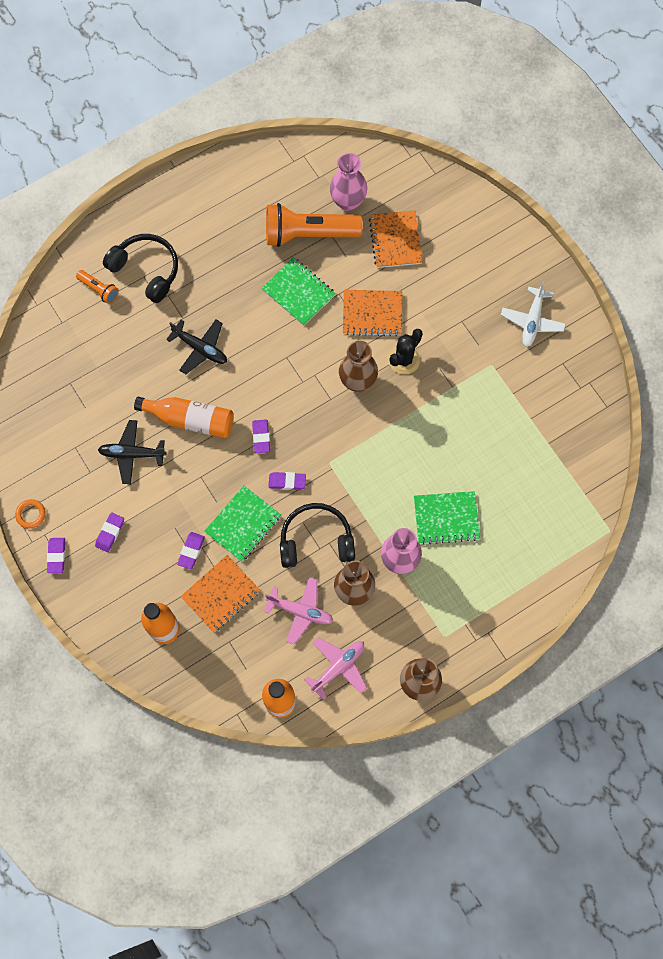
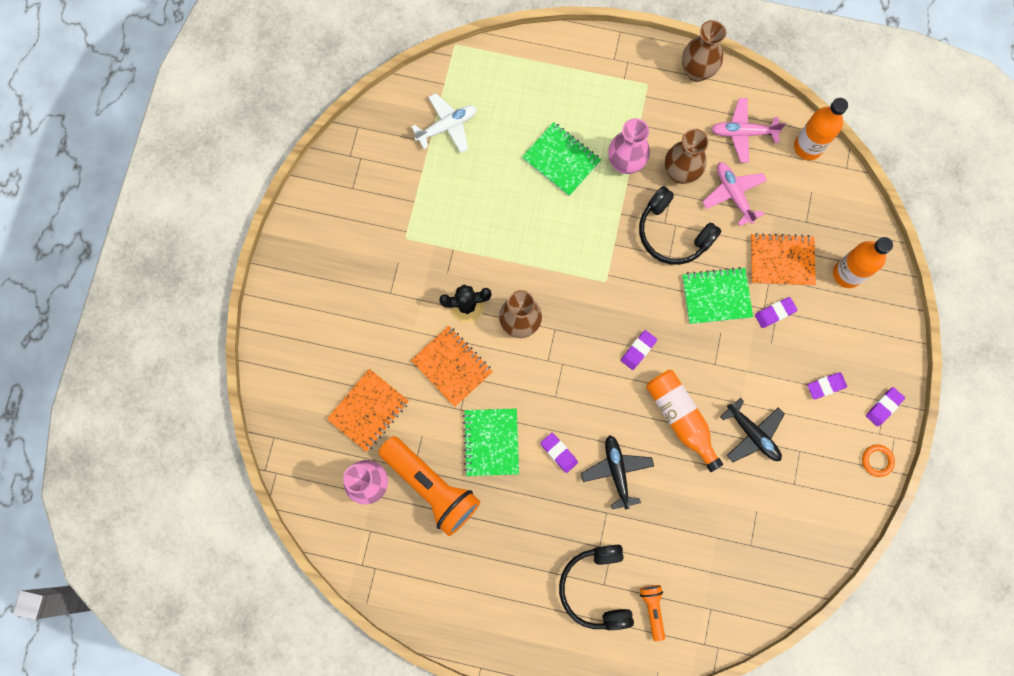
camera: 135 degrees left, 5 degrees up
(287, 482) = (652, 297): purple eraser -> purple eraser (558, 453)
(532, 321) = (337, 241): white plane -> white plane (447, 126)

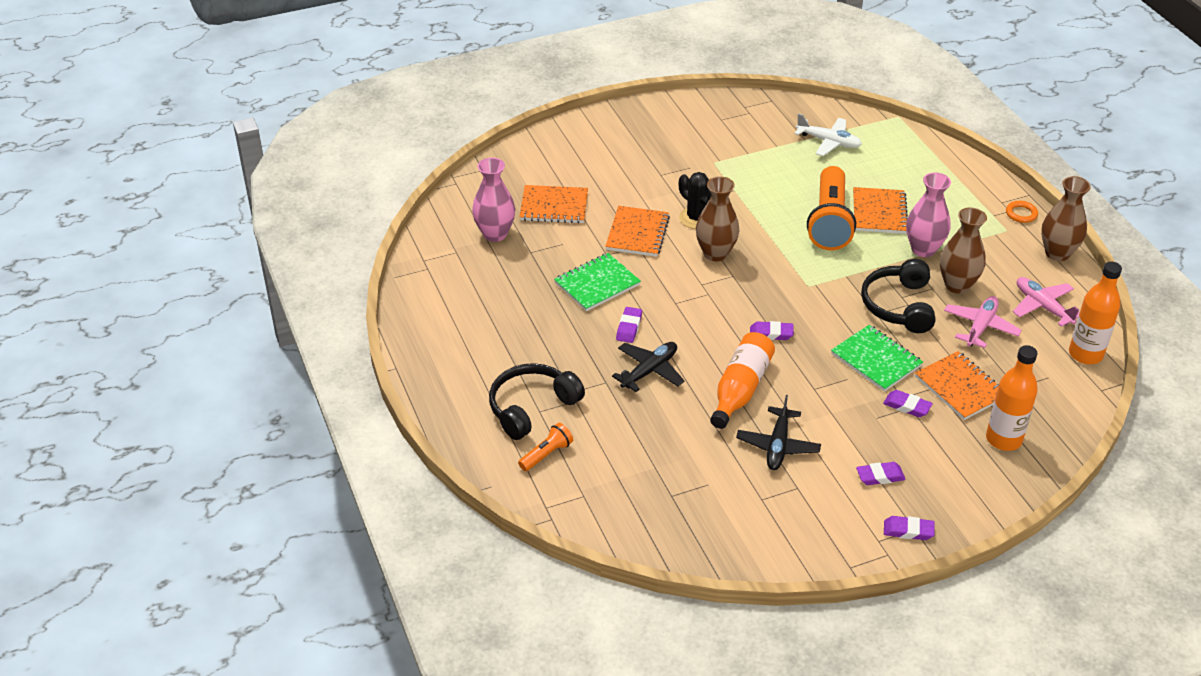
camera: 55 degrees right, 35 degrees down
(431, 487) = (525, 268): orange flashlight -> orange flashlight (829, 222)
(561, 160) = (879, 212): green notebook -> orange notebook
(826, 386) = (880, 476): purple eraser -> purple eraser turned 45 degrees counterclockwise
(877, 461) = (850, 552): orange ring -> orange ring (1021, 214)

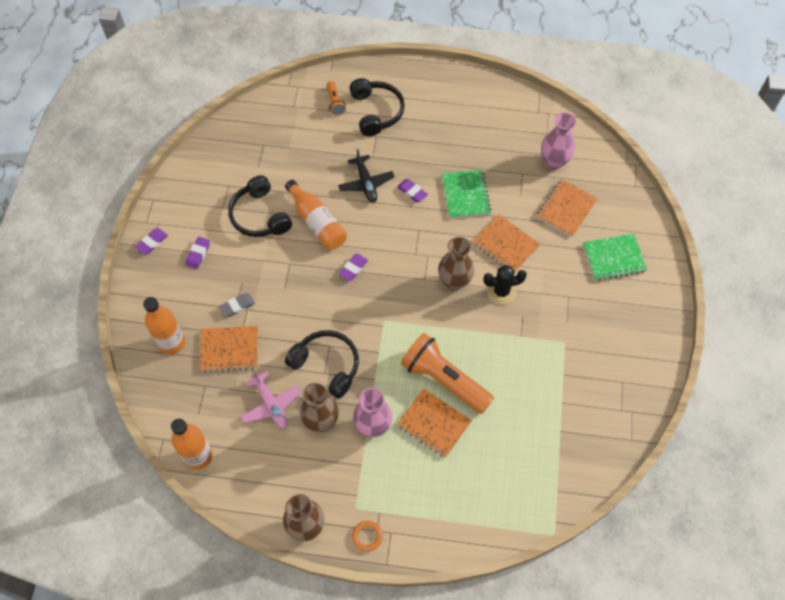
camera: 120 degrees right, 20 degrees up
(778, 445) = (259, 216): black plane -> black headphones
(828, 142) = (546, 447): white plane -> none
(876, 360) = (288, 315): green notebook -> green notebook (613, 258)
(907, 406) = (237, 306): purple eraser -> grey eraser
(1043, 307) = (260, 465): pink plane -> none

